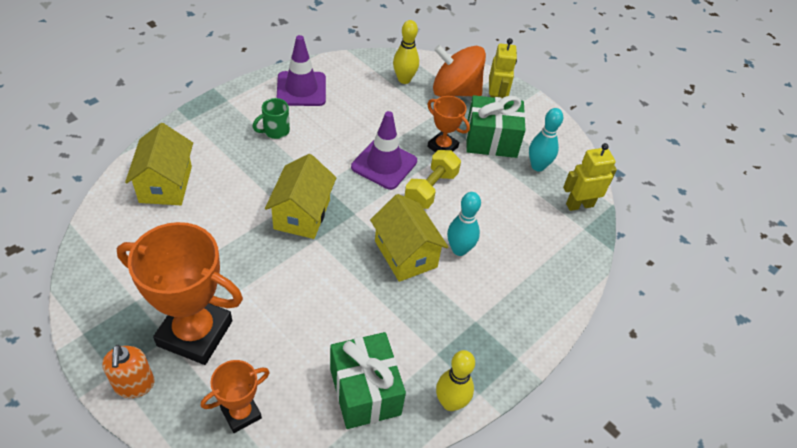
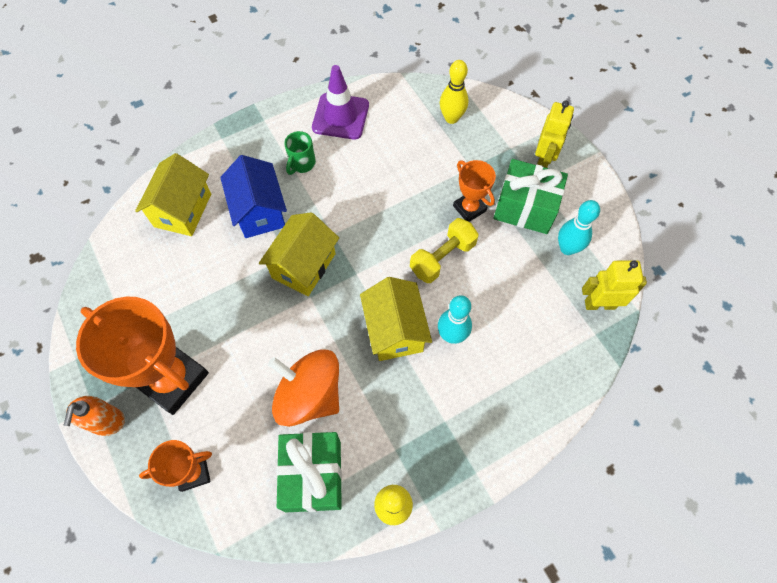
camera: 20 degrees right, 15 degrees up
(245, 175) = (259, 211): none -> blue house
(275, 131) = (301, 164): green mug -> green mug turned 45 degrees counterclockwise
(384, 164) = (401, 220): purple traffic cone -> none
(455, 91) = (503, 140): orange spinning top -> orange spinning top (309, 395)

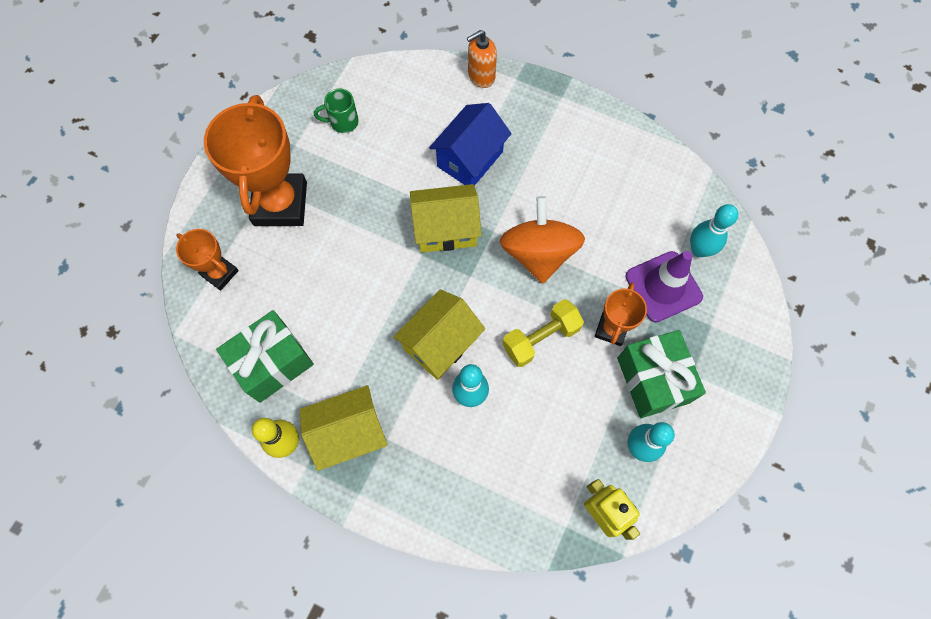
camera: 55 degrees right, 5 degrees up
(107, 422) = (219, 185): orange soap dispenser -> orange soap dispenser (481, 76)
(183, 210) = (426, 102): yellow house -> yellow house (349, 433)
(301, 164) = (542, 158): green mug -> green mug (343, 122)
(309, 395) = (336, 314): orange spinning top -> orange spinning top (538, 253)
(340, 116) = (618, 154): purple traffic cone -> purple traffic cone (663, 286)
(442, 258) = (540, 338): yellow dumbbell -> yellow dumbbell turned 45 degrees counterclockwise
(451, 118) = (699, 250): yellow bowling pin -> turquoise bowling pin
(543, 160) = (723, 365): yellow robot -> none

